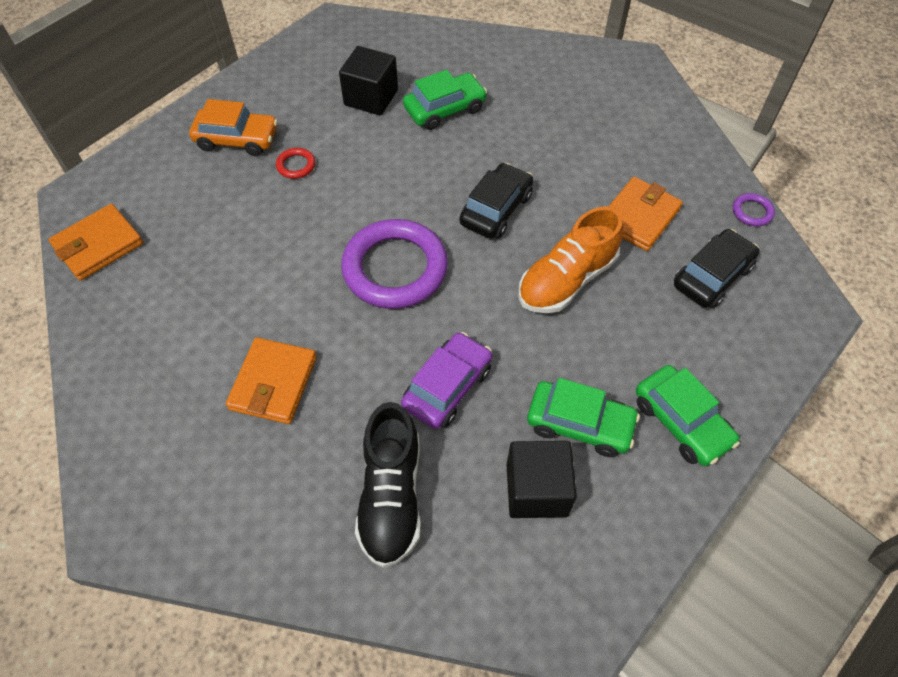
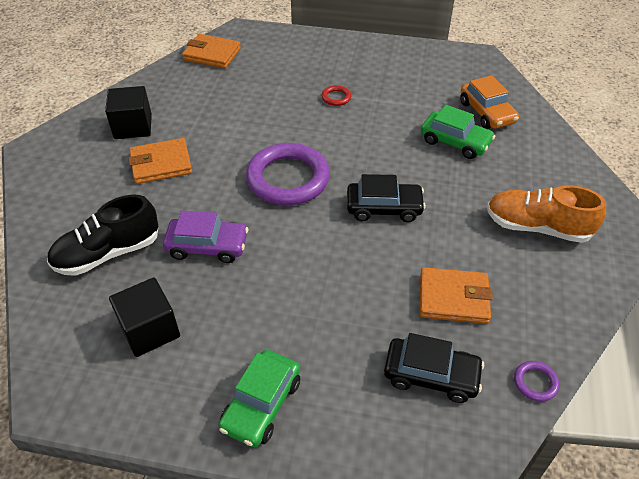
camera: 60 degrees right, 10 degrees down
(237, 139) = (334, 65): orange car -> orange car (486, 112)
(371, 97) = (428, 103): black cube -> black cube (133, 127)
(567, 280) = (350, 276): orange shoe -> orange shoe (537, 227)
(579, 424) = (220, 335): green car -> none

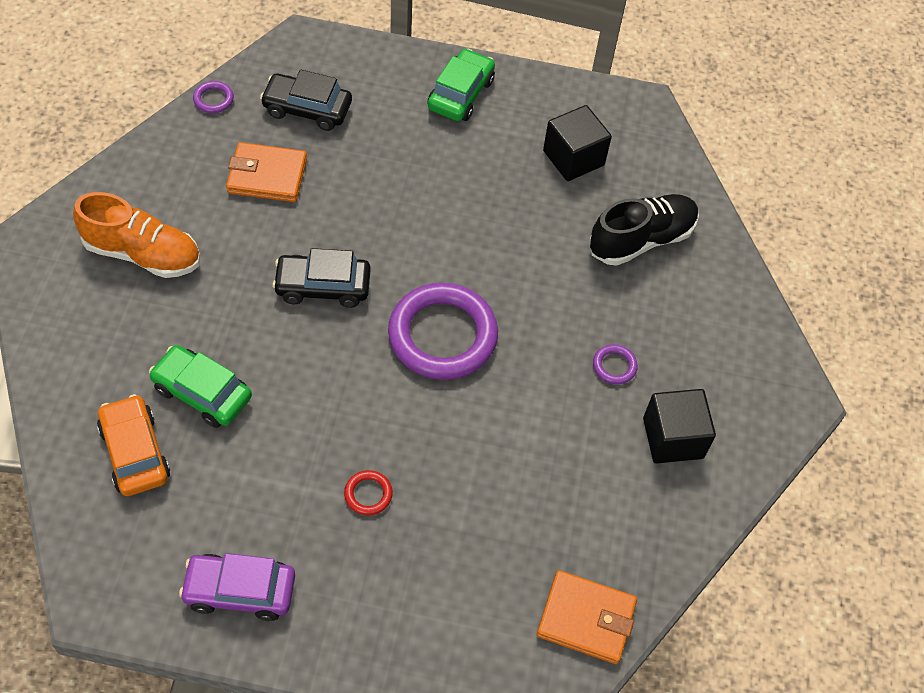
camera: 175 degrees right, 10 degrees up
(161, 164) = (614, 366): orange wallet -> purple ring
(207, 246) = (532, 244): purple car -> purple car (240, 591)

